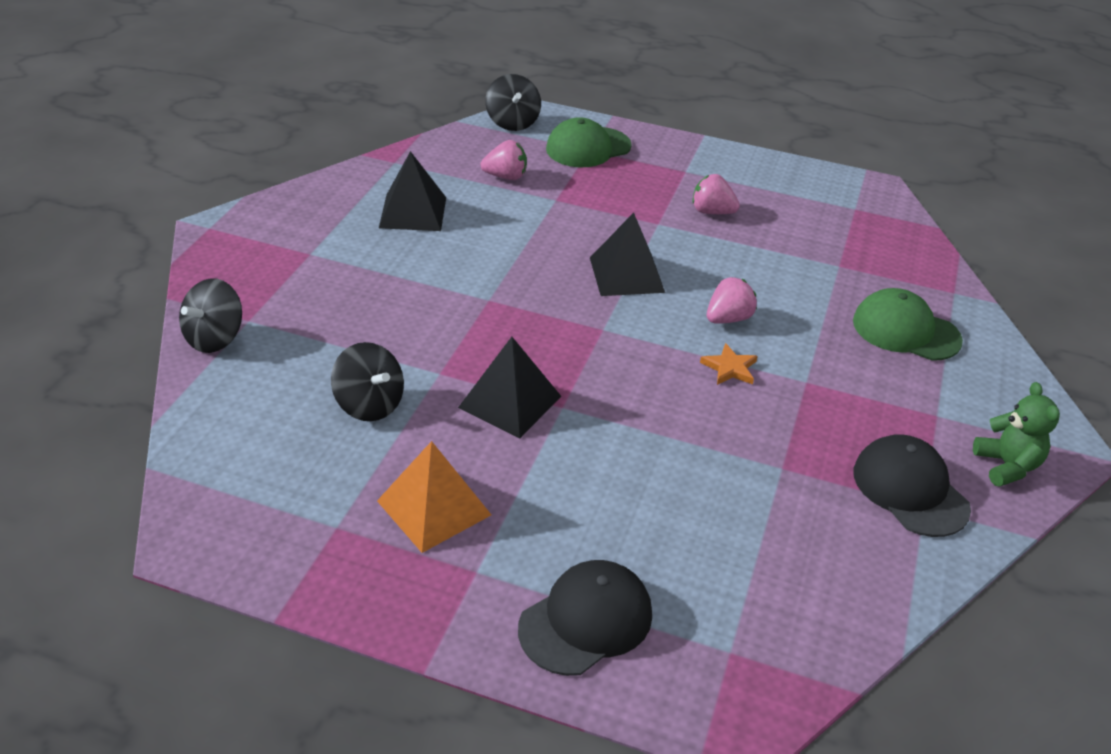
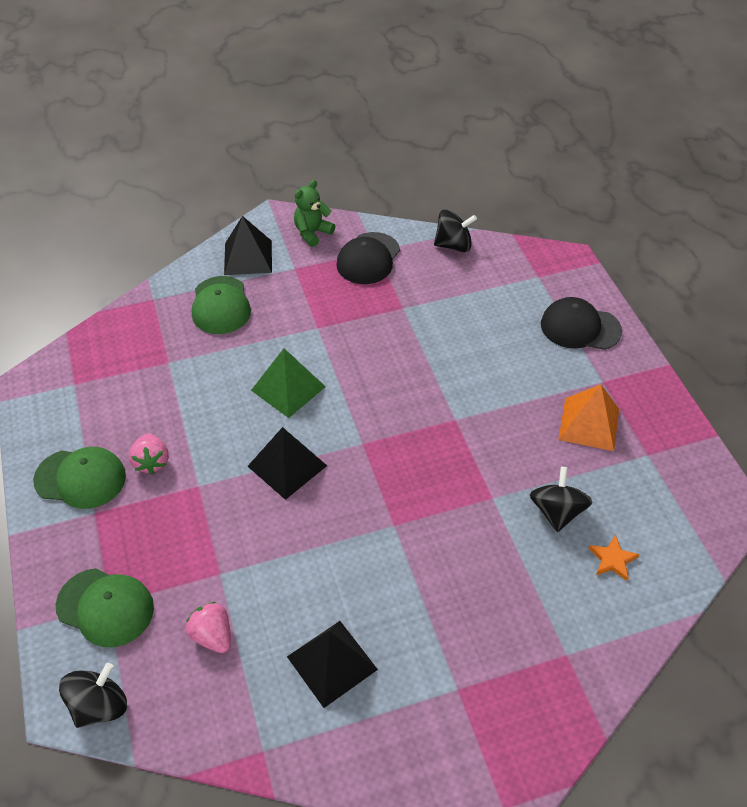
camera: 125 degrees left, 10 degrees up
(215, 338) = (604, 657): black spinning top -> black spinning top (453, 245)
(510, 401) = (478, 445): black pyramid -> black pyramid (248, 257)
(728, 319) = (288, 388): pink strawberry -> green pyramid
(730, 176) = (80, 478): none -> green cap
(730, 368) = (339, 364): orange star -> orange star (612, 559)

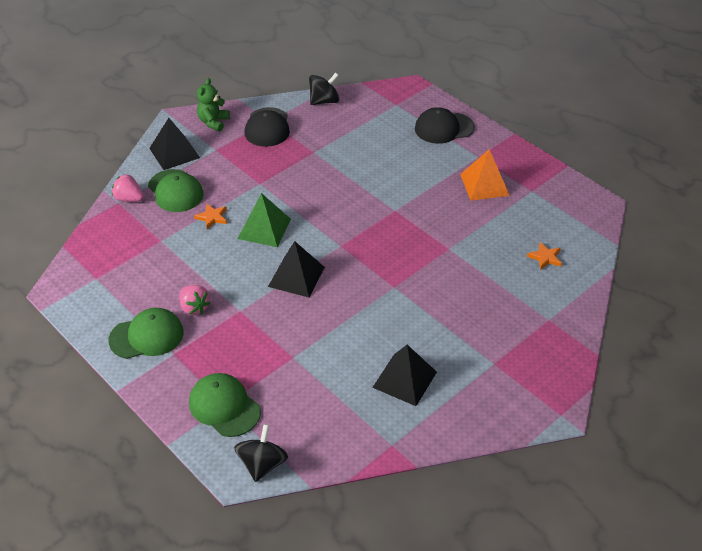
camera: 25 degrees left, 5 degrees down
(105, 607) = (224, 407): green cap -> green cap turned 135 degrees counterclockwise
(212, 636) = (313, 394): pink strawberry -> pink strawberry (129, 199)
(240, 353) = (212, 217): none -> orange star
(557, 511) = (495, 242): black spinning top -> none

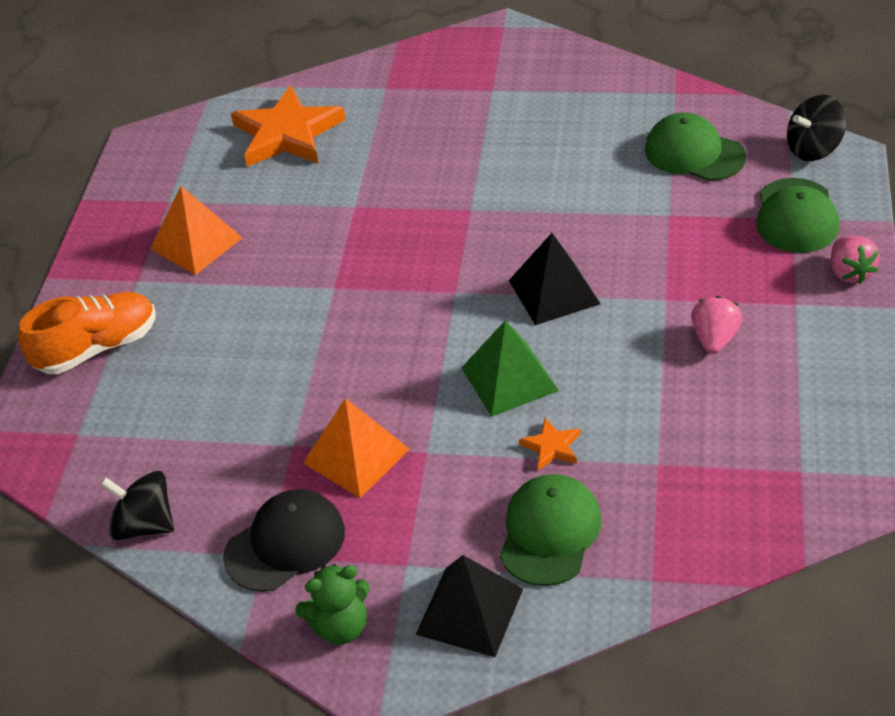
camera: 125 degrees left, 0 degrees up
(129, 199) = (629, 573): pink strawberry -> pink strawberry (849, 273)
(147, 336) = (807, 344): green cap -> green cap (694, 153)
(284, 165) = (356, 456): none -> orange pyramid
(404, 379) = (590, 128): black pyramid -> none
(444, 128) = (97, 348): black cap -> orange shoe
(545, 257) = (287, 134): orange star -> orange star, size x2.28

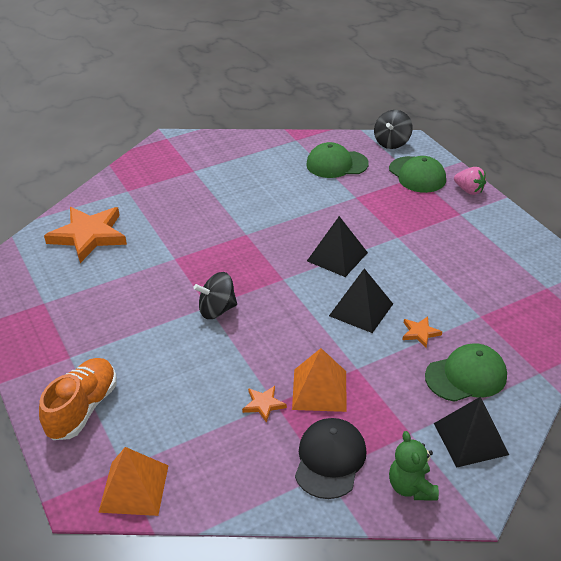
camera: 40 degrees left, 5 degrees down
(145, 525) = (229, 497): black spinning top -> black spinning top (217, 310)
(196, 243) = (90, 318): orange pyramid -> orange pyramid (134, 488)
(278, 440) = (263, 404): none -> orange star
(340, 626) = (411, 487): green teddy bear -> green teddy bear turned 135 degrees clockwise
(509, 379) = (361, 310): green pyramid -> black pyramid
(549, 532) = (466, 376): green cap -> green cap turned 90 degrees clockwise
(714, 339) = (441, 245): pink strawberry -> none

